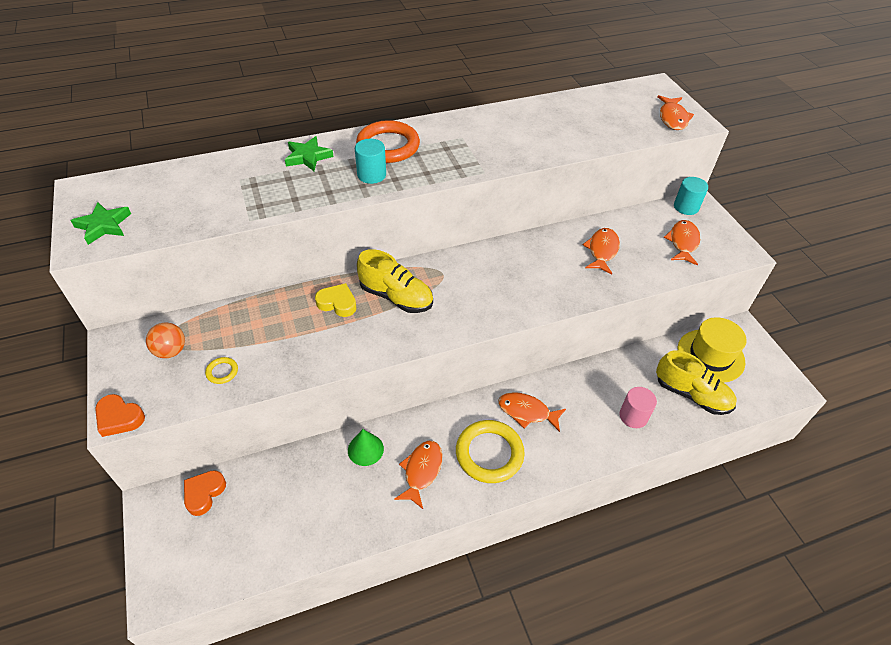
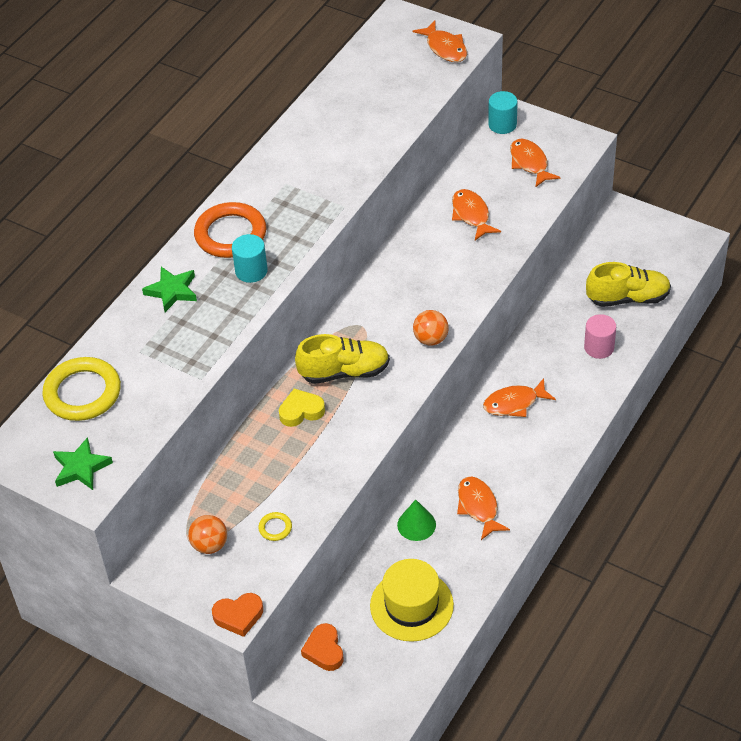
camera: 35 degrees left, 0 degrees up
(481, 315) = (431, 339): none -> orange ball
(489, 453) = (517, 456): yellow ring -> yellow ring (82, 393)
(710, 355) = (615, 253): yellow hat -> yellow hat (411, 605)

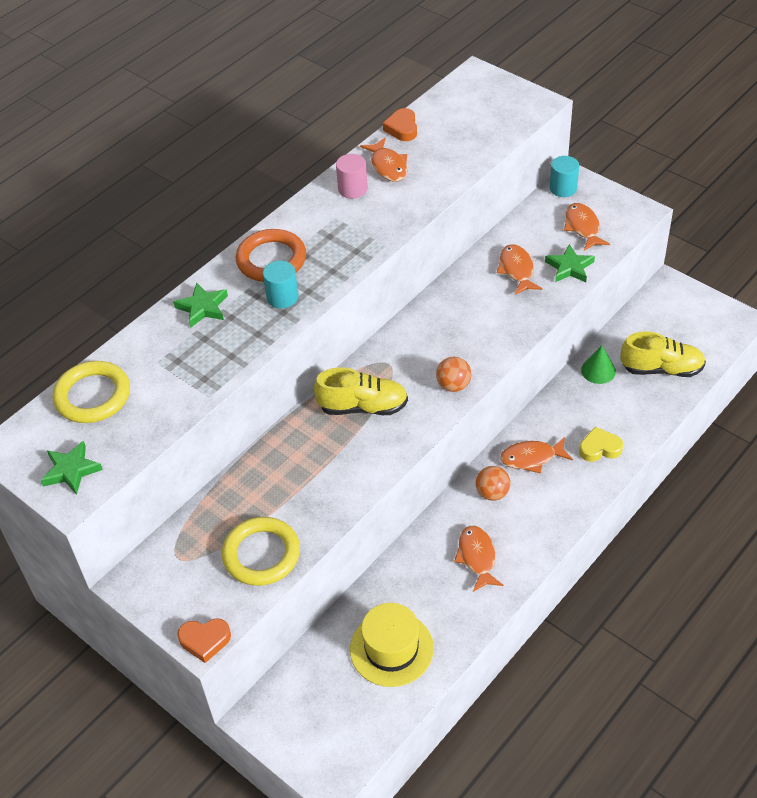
camera: 10 degrees right, 0 degrees up
(210, 545) = (194, 562): orange ball -> orange ball (492, 493)
(275, 528) = (261, 554): yellow ring -> yellow ring, size x2.33
(301, 411) = (313, 440): yellow heart -> yellow heart (599, 448)
(324, 650) = (296, 682): orange heart -> orange heart (402, 128)
(416, 524) = (413, 566): green cone -> green cone (598, 370)
(445, 48) = (514, 107): orange fish -> orange fish (388, 166)
(524, 206) = (569, 267): none -> green star
(599, 347) = (625, 414): pink cylinder -> pink cylinder (353, 189)

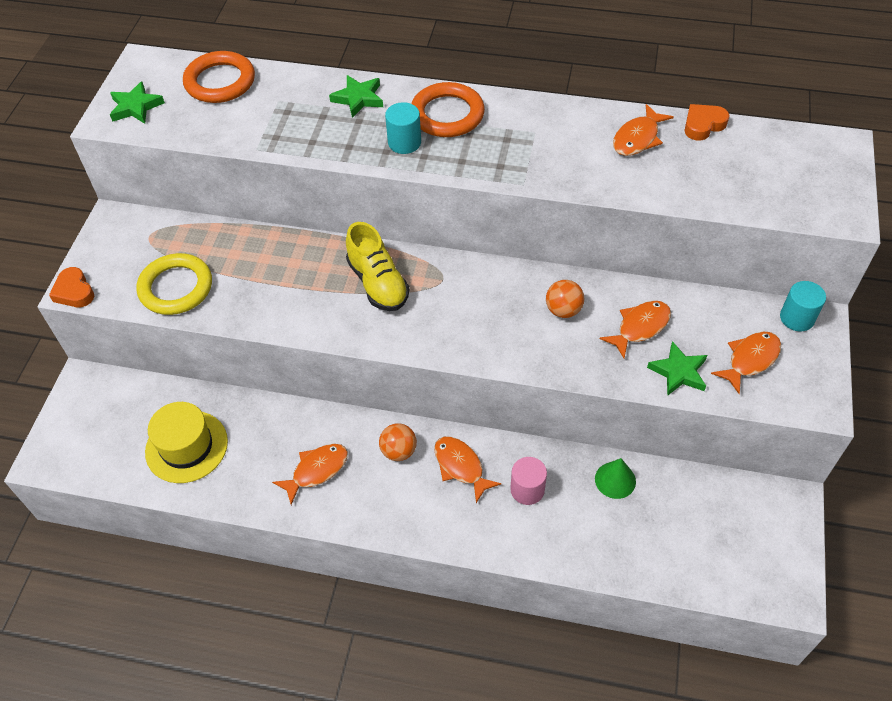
camera: 60 degrees right, 5 degrees up
(93, 396) = (220, 82): yellow ring -> orange ring
(353, 189) = (584, 127): pink cylinder -> pink cylinder (527, 489)
(453, 385) = (446, 340): orange ball -> orange ball (563, 310)
(599, 448) = (509, 523): yellow heart -> none
(661, 369) = (659, 541): yellow shoe -> none

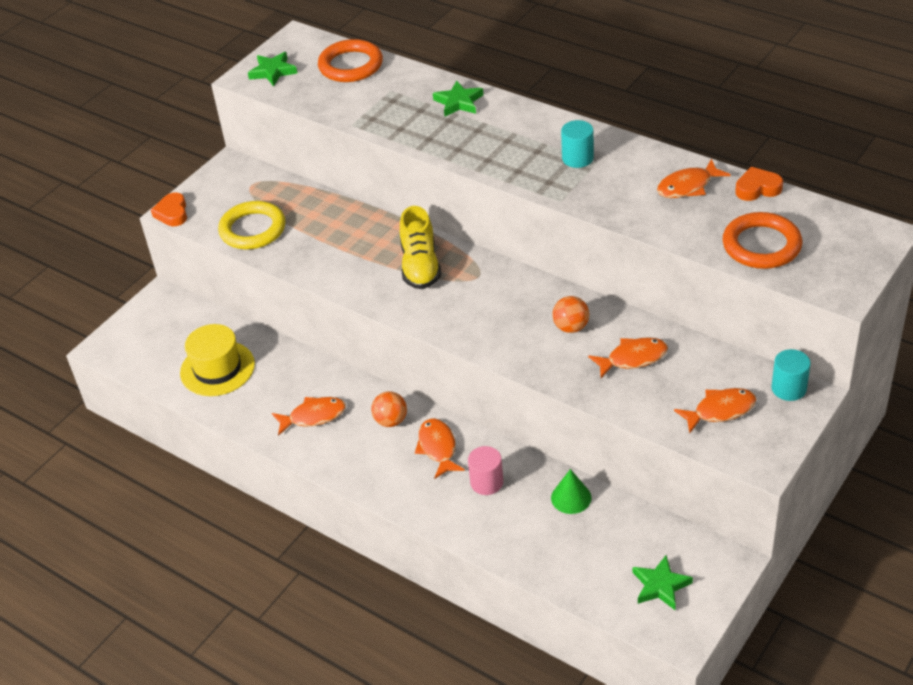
camera: 25 degrees right, 10 degrees down
(404, 142) = (477, 146): turquoise cylinder -> turquoise cylinder (577, 158)
(447, 114) = (528, 131): orange ring -> orange ring (761, 245)
(679, 372) = (646, 403): green star -> green star (660, 586)

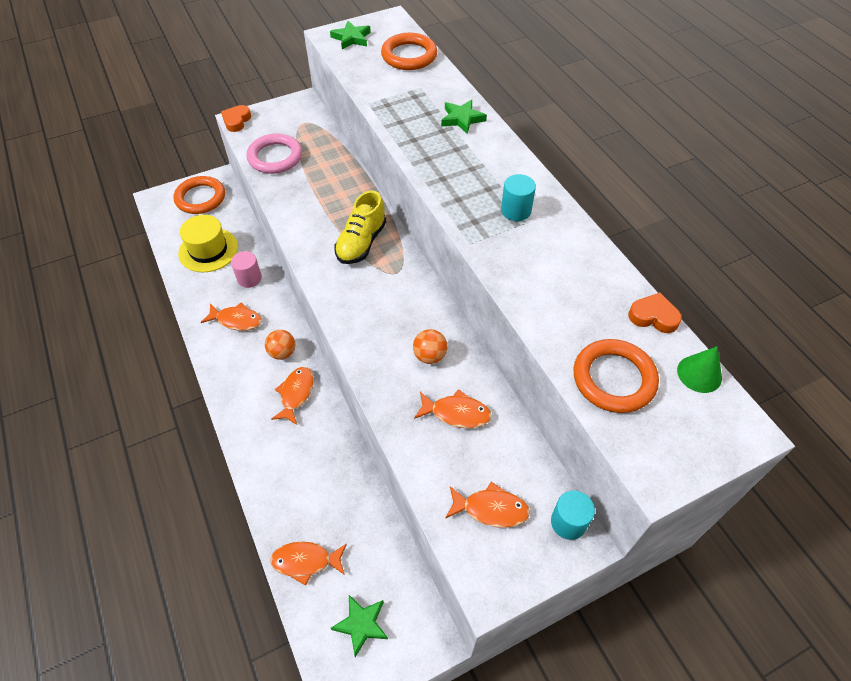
camera: 25 degrees right, 10 degrees up
(157, 324) = (200, 198): none -> orange ring
(253, 229) = (275, 157): yellow ring -> pink ring
(486, 482) = (306, 444): pink cylinder -> pink cylinder (249, 278)
(571, 497) = (355, 495): green cone -> green cone (699, 374)
(688, 186) = (590, 283): orange fish -> orange fish (306, 561)

